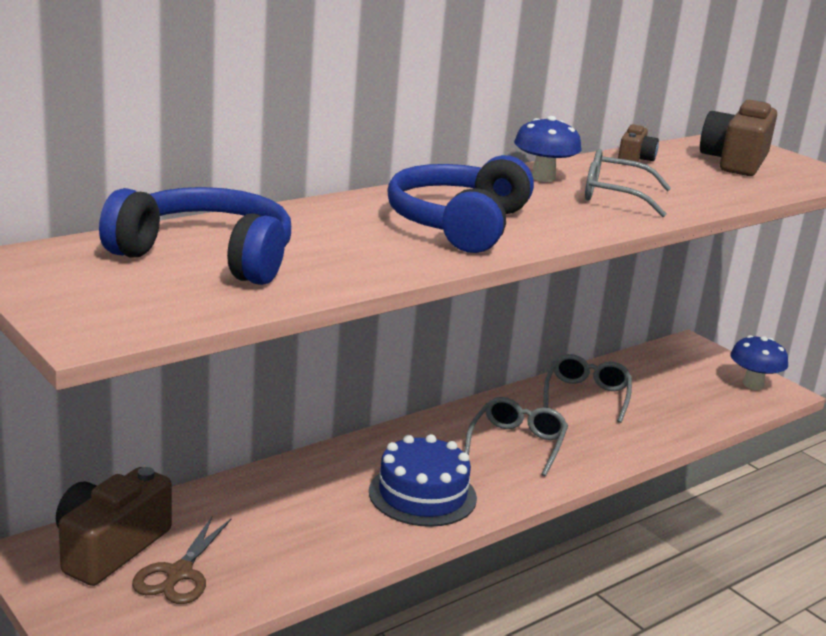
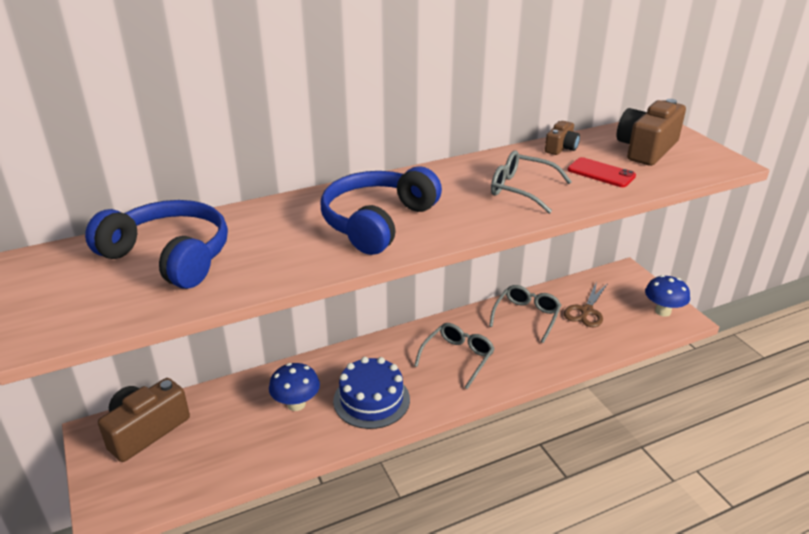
camera: 15 degrees right, 10 degrees up
(179, 573) = (181, 456): brown scissors -> brown scissors (586, 311)
(543, 178) = (473, 170): blue mushroom -> blue mushroom (296, 404)
(698, 182) = (601, 173): none -> red phone

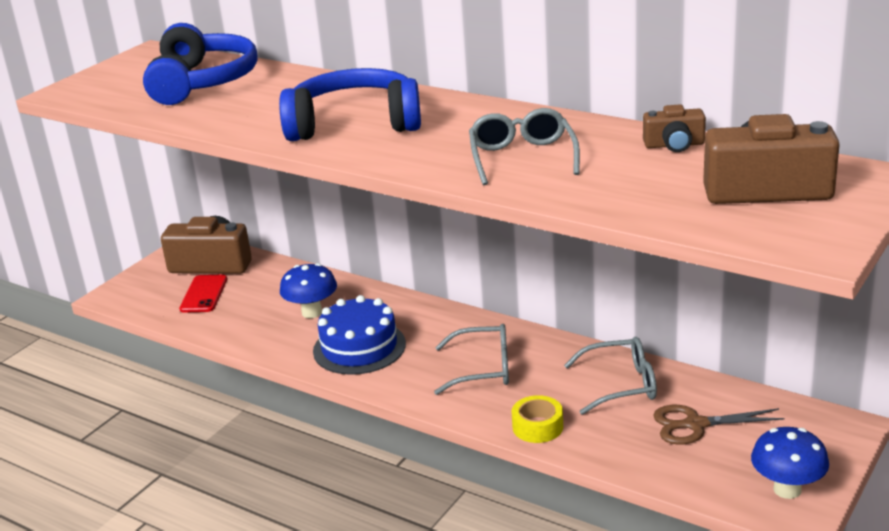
camera: 60 degrees right, 5 degrees down
(539, 364) = (537, 427): none -> yellow tape
(601, 173) = (638, 183): red phone -> red phone (204, 294)

